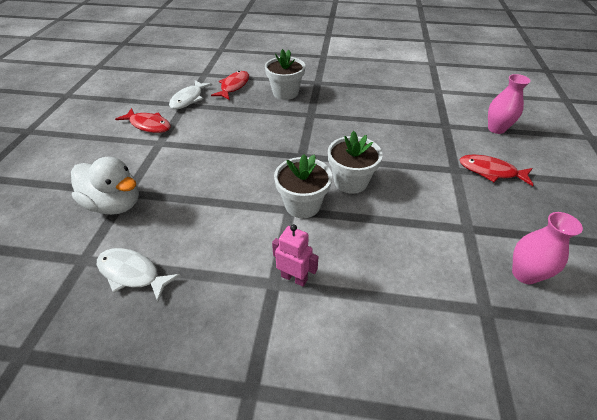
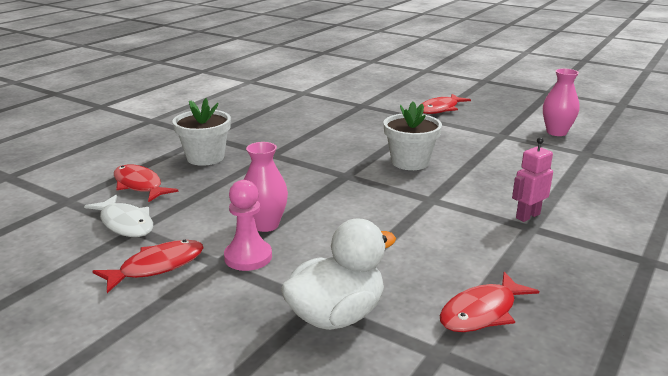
camera: 65 degrees left, 20 degrees down
(132, 273) = (482, 312): white fish -> red fish
(169, 151) = (248, 257): none -> pink pawn
(302, 205) = (428, 191): white flower pot -> none
(496, 129) = (386, 91): pink vase -> pink vase (265, 225)

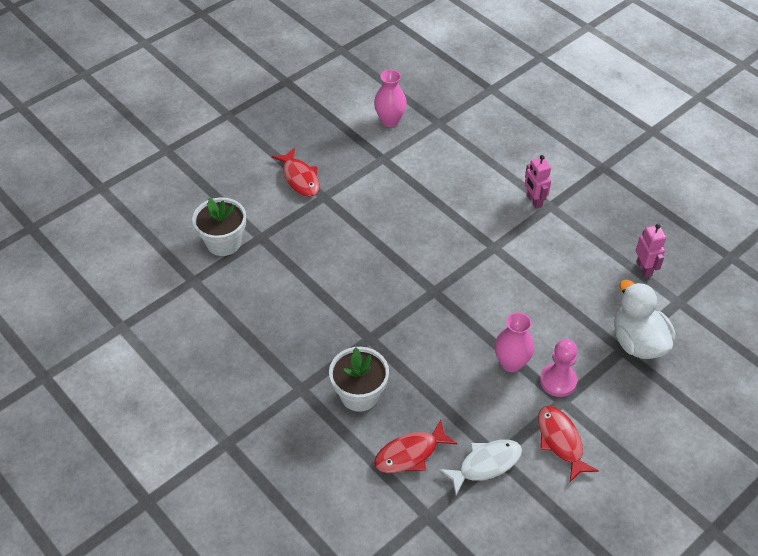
camera: 75 degrees left, 25 degrees up
(410, 162) = (420, 239): white flower pot -> white flower pot (223, 242)
(482, 312) = (644, 268): red fish -> pink robot

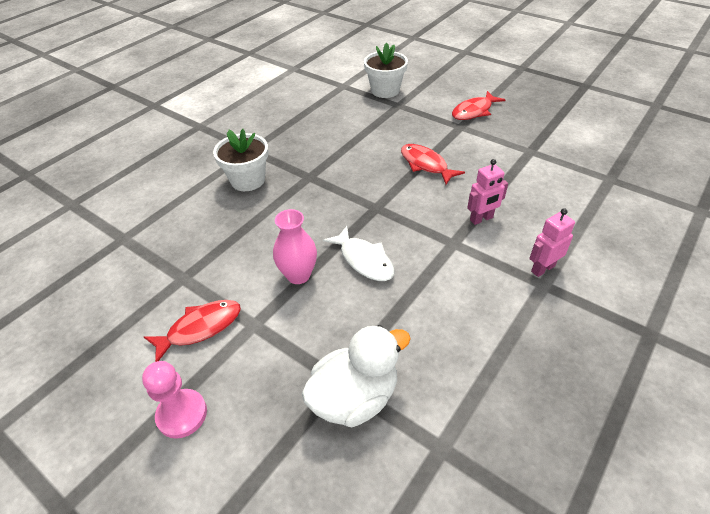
camera: 80 degrees right, 5 degrees down
(390, 121) = (585, 147): pink vase -> none
(410, 454) = (187, 218): red fish -> red fish (425, 165)
(486, 464) = (174, 270): white fish -> white fish (364, 260)
(558, 381) = (280, 318): pink pawn -> pink pawn (182, 414)
(644, 268) = (486, 398): pink robot -> pink robot (481, 219)

